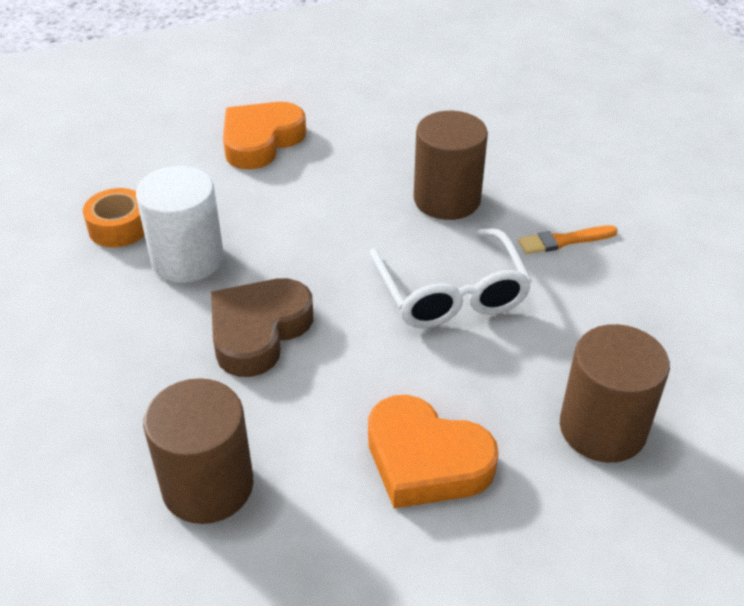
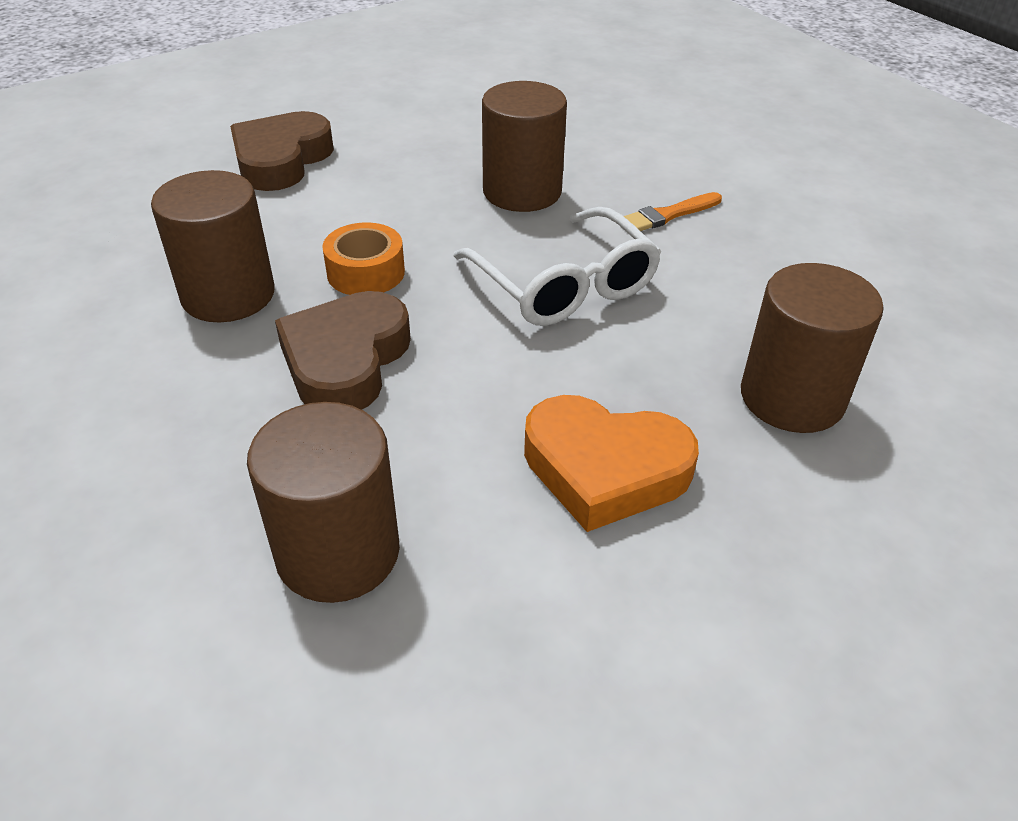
camera: 15 degrees left, 0 degrees up
(119, 227) = (127, 272): orange tape -> orange tape (366, 272)
(187, 259) = (228, 295): white cylinder -> brown cylinder
(261, 141) = (281, 160): orange heart -> brown heart

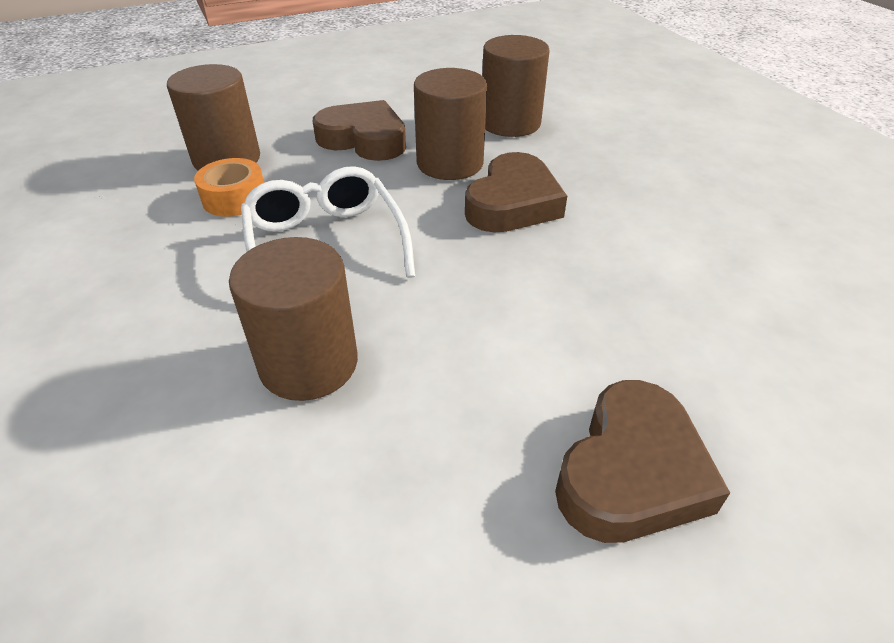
camera: 170 degrees left, 0 degrees up
(228, 295) = (621, 262): brown cylinder -> brown cylinder (450, 163)
(366, 272) = (499, 272): orange tape -> orange tape (234, 198)
(604, 469) = (364, 139): orange heart -> brown heart
(667, 215) = (170, 310): orange brush -> none

